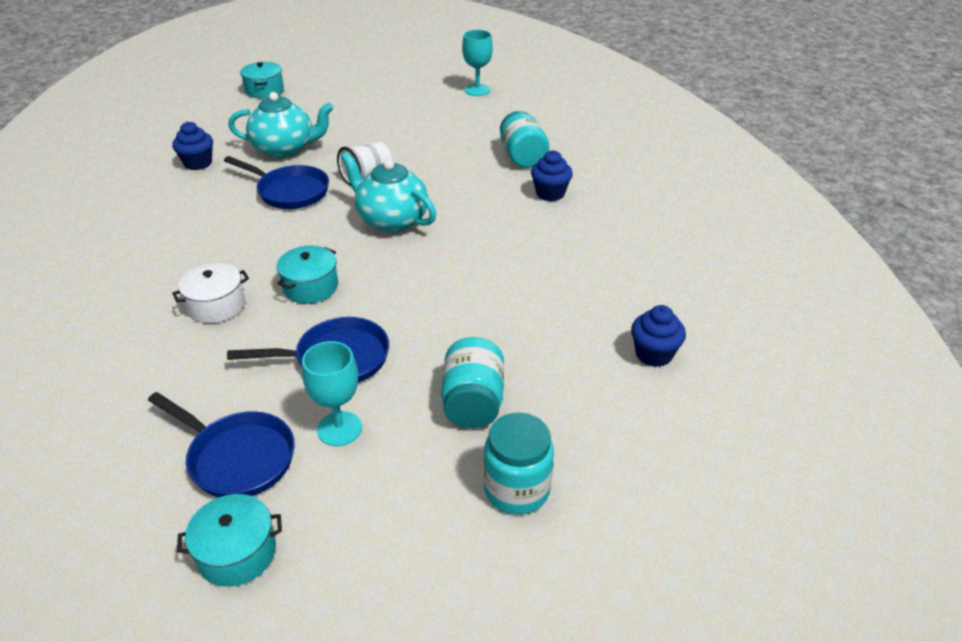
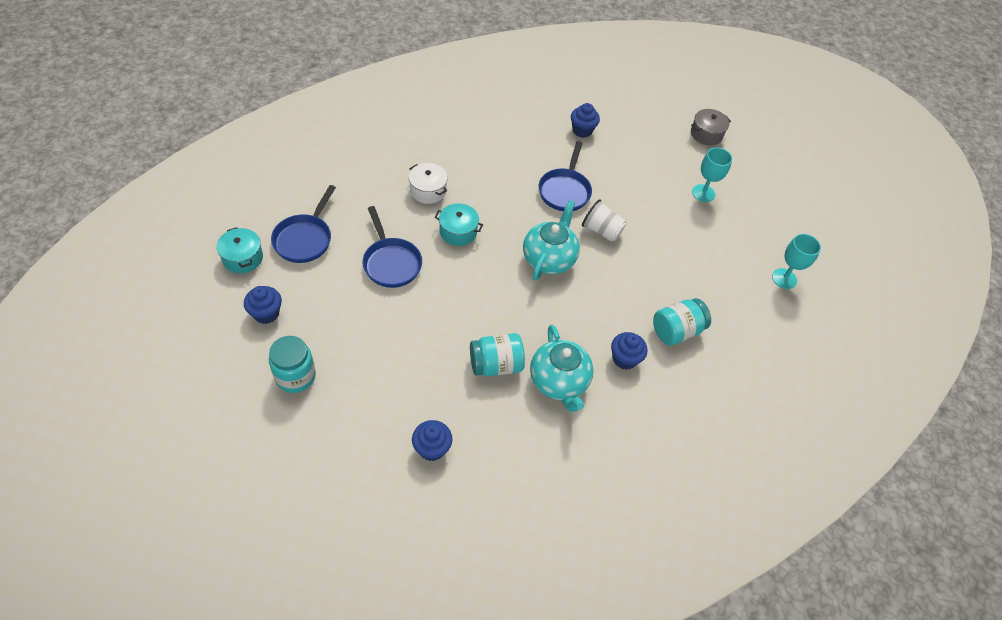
camera: 70 degrees right, 15 degrees up
(264, 90) = (706, 134): turquoise pot -> grey pot
(285, 149) = (621, 172): turquoise teapot -> turquoise teapot (559, 382)
(339, 429) = (332, 279): turquoise goblet -> turquoise goblet (703, 193)
(379, 522) = (266, 313): none -> blue cupcake
(473, 403) = (364, 342): turquoise jar -> turquoise jar (496, 365)

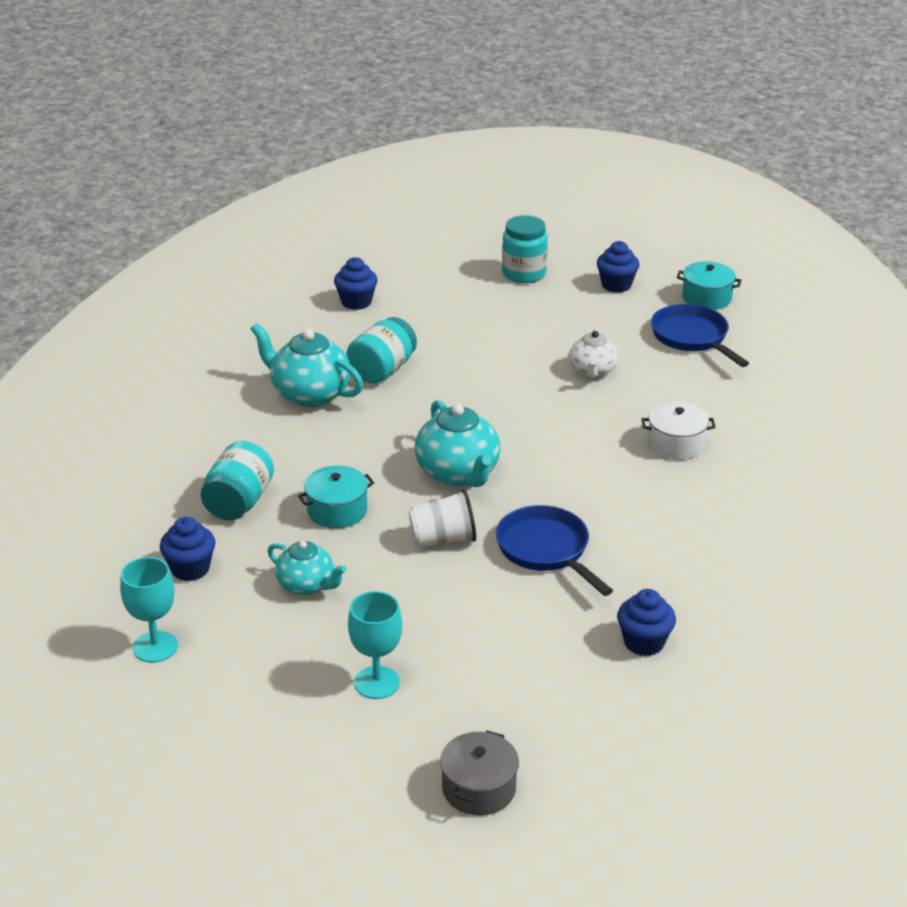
camera: 140 degrees right, 20 degrees down
(391, 263) = (592, 371): blue pan -> white teapot
(458, 232) = (582, 432): turquoise pot -> turquoise pot (337, 511)
(624, 359) = (267, 446): blue cupcake -> blue cupcake (190, 569)
(688, 256) = (307, 585): none -> turquoise teapot

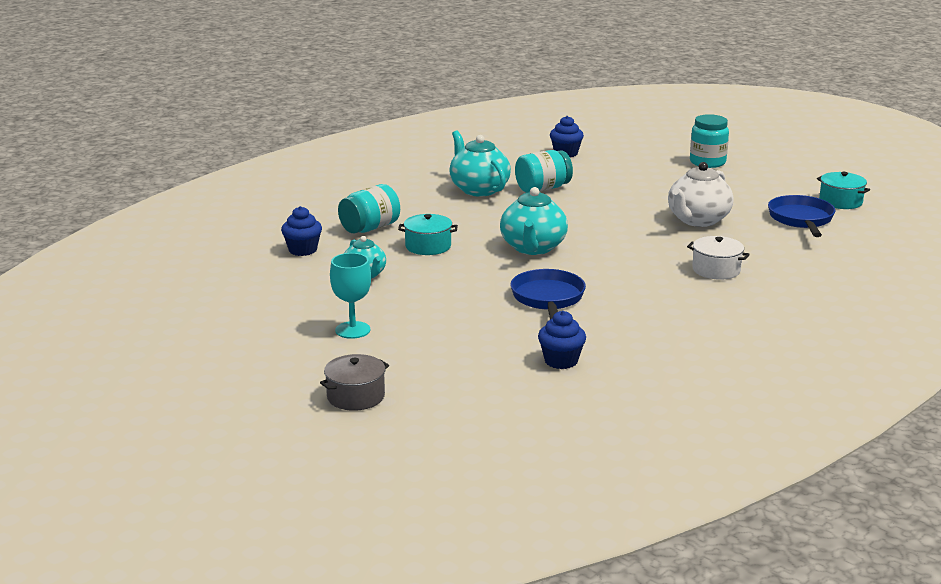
camera: 30 degrees right, 10 degrees down
(155, 647) = (239, 278): turquoise goblet -> none
(443, 539) = (482, 276): white cup -> none
(592, 371) = (697, 220): white teapot -> white teapot, size x1.60
(616, 285) = (773, 181): blue cupcake -> none

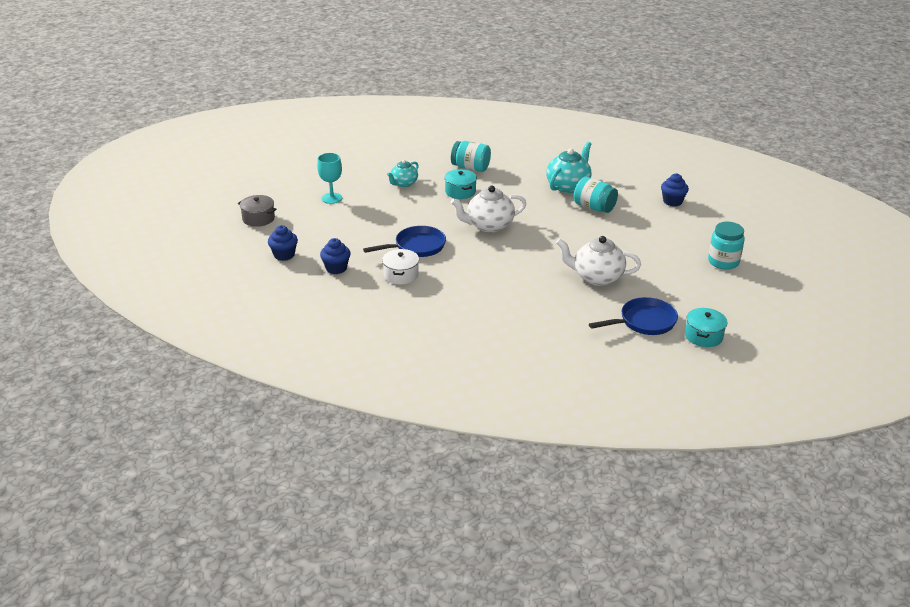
camera: 65 degrees right, 10 degrees up
(303, 250) = (421, 157): blue cupcake -> blue cupcake (284, 255)
(533, 248) = (489, 225): turquoise teapot -> white teapot
(716, 270) = (513, 299): white pot -> white pot (401, 275)

